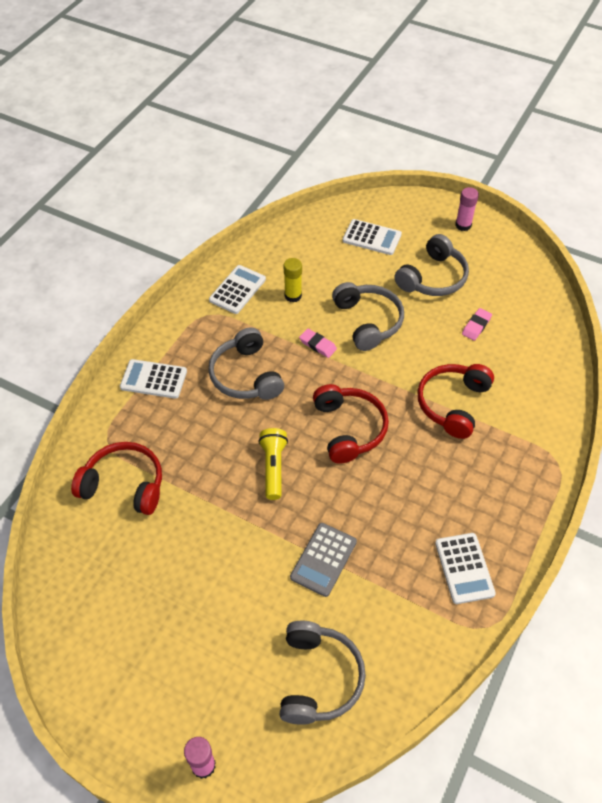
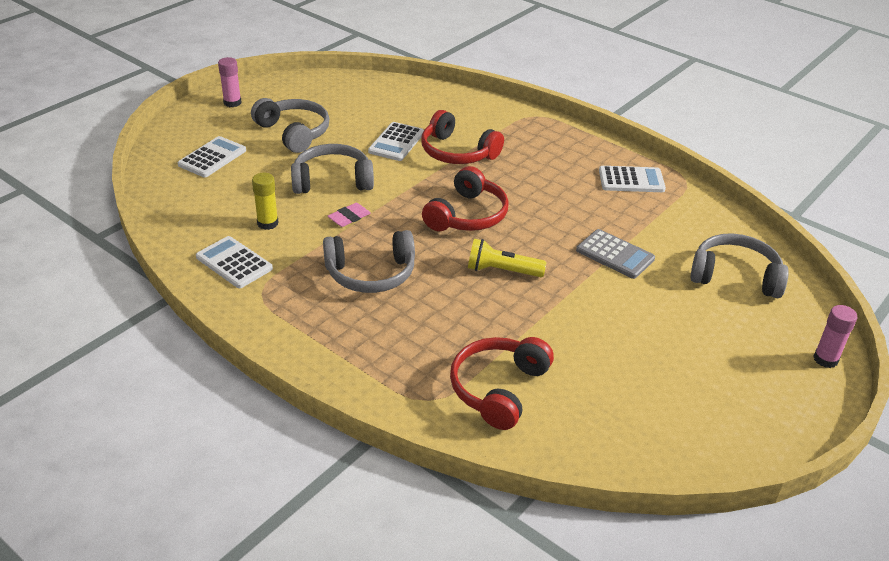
camera: 80 degrees left, 15 degrees down
(153, 379) = (346, 349): white calculator -> white calculator (396, 142)
(349, 429) = (467, 215): red headphones -> red headphones turned 120 degrees clockwise
(476, 326) = (369, 122): pink eraser -> none

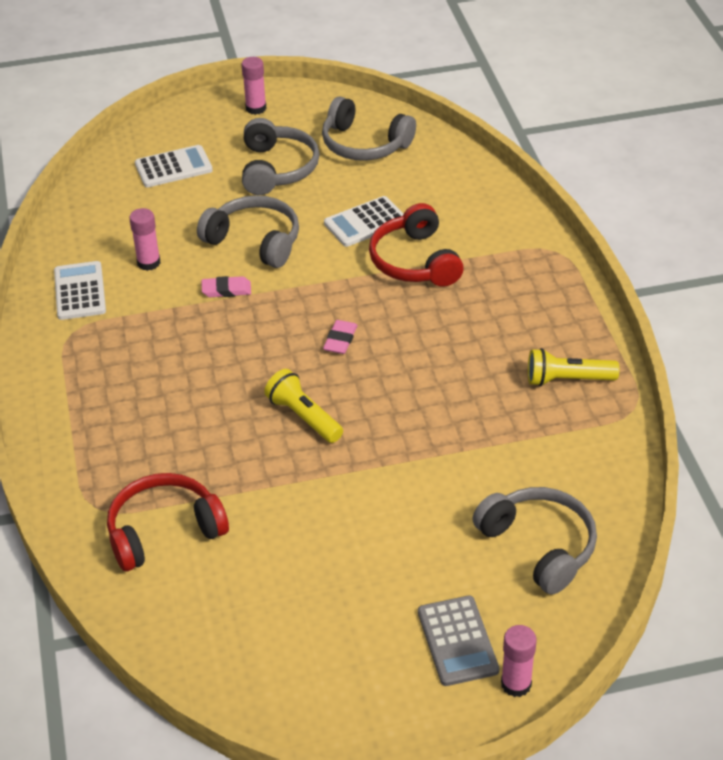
camera: 40 degrees right, 5 degrees up
(267, 223) = (148, 263): yellow glue stick -> pink glue stick
(371, 273) = (181, 359): grey headphones -> grey headphones (364, 144)
(467, 215) = (340, 340): red headphones -> pink eraser
(615, 255) = (438, 456): grey calculator -> grey calculator (457, 641)
(631, 180) = (567, 380): white calculator -> yellow flashlight

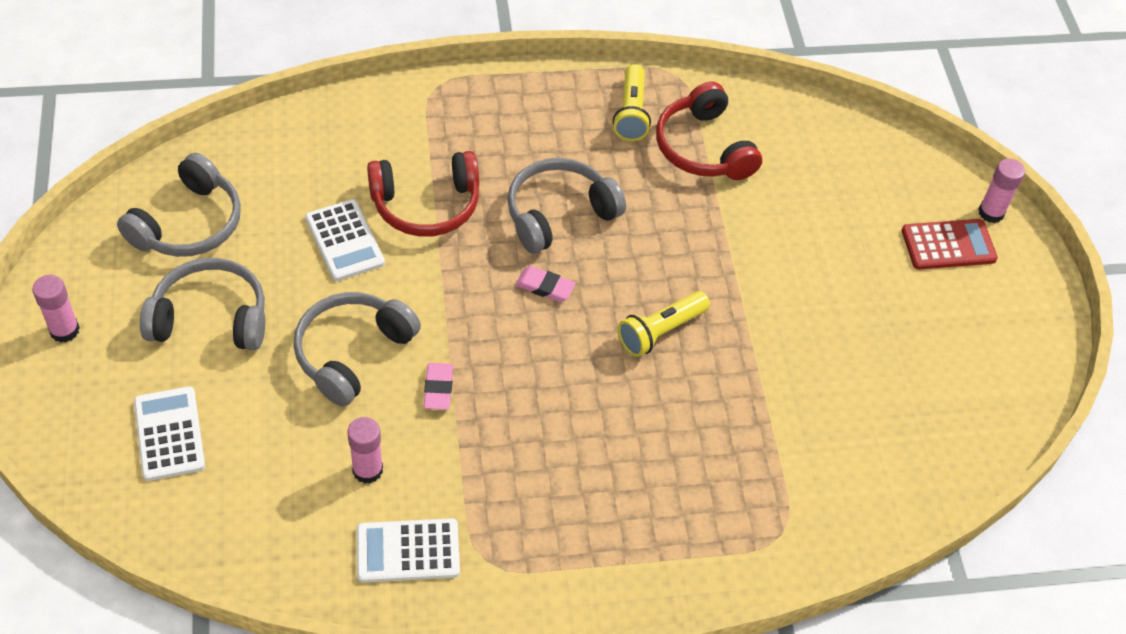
camera: 90 degrees left, 10 degrees up
(164, 531) = (817, 469): red headphones -> red headphones (703, 148)
(457, 641) = (948, 245): grey calculator -> red calculator
(539, 546) = (841, 171): grey headphones -> grey headphones (559, 214)

